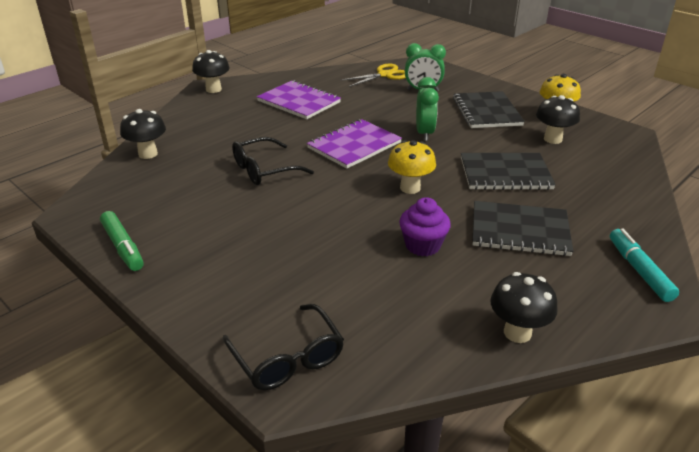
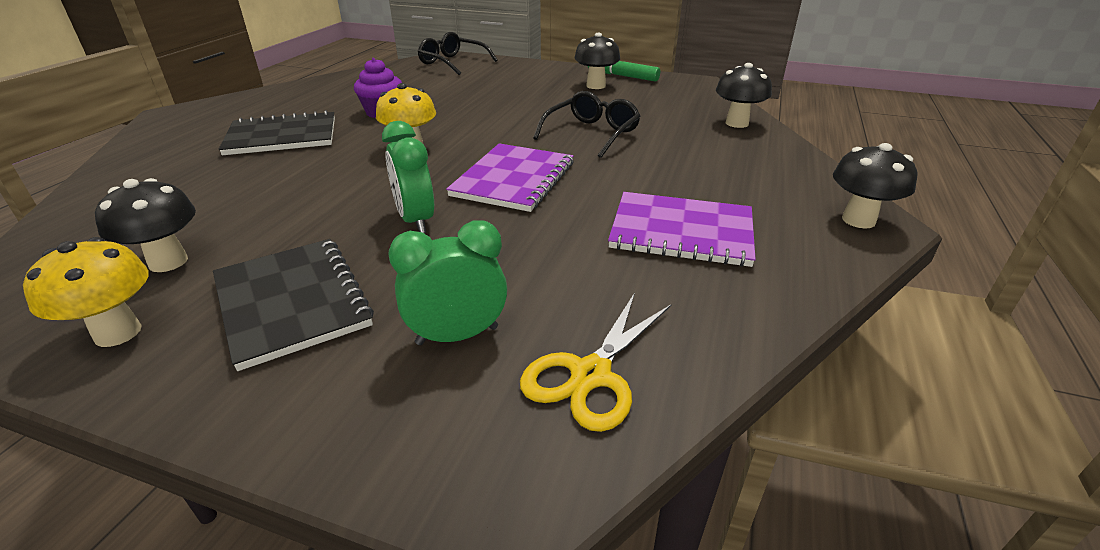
camera: 155 degrees right, 0 degrees up
(505, 173) = (283, 186): black notebook -> none
(517, 333) = (303, 88): black mushroom -> black mushroom (596, 86)
(639, 270) = (171, 130): turquoise marker -> none

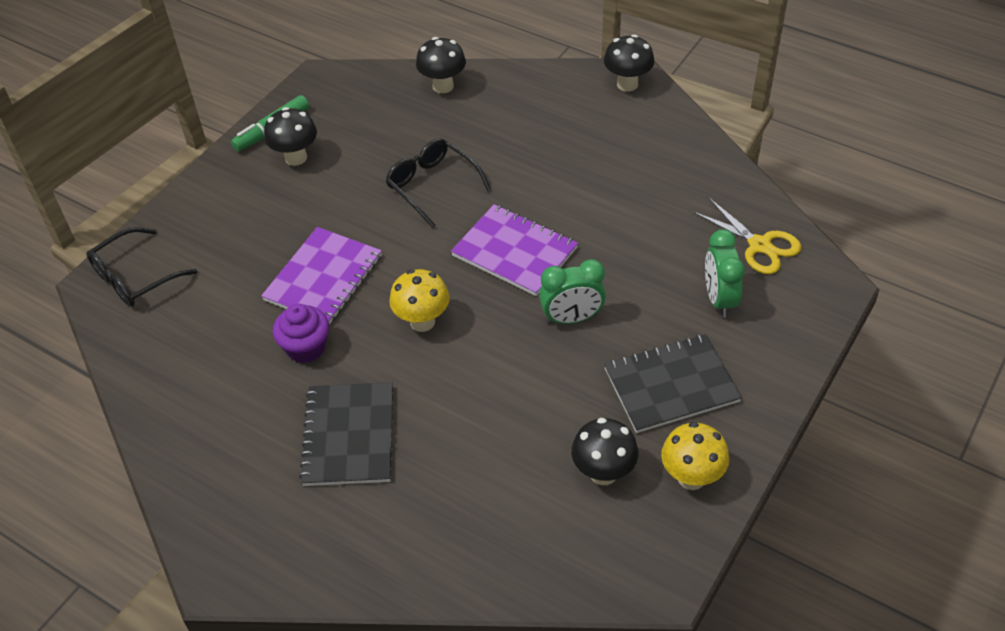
camera: 75 degrees left, 15 degrees up
(681, 231) = (623, 172): purple notebook -> purple notebook (323, 278)

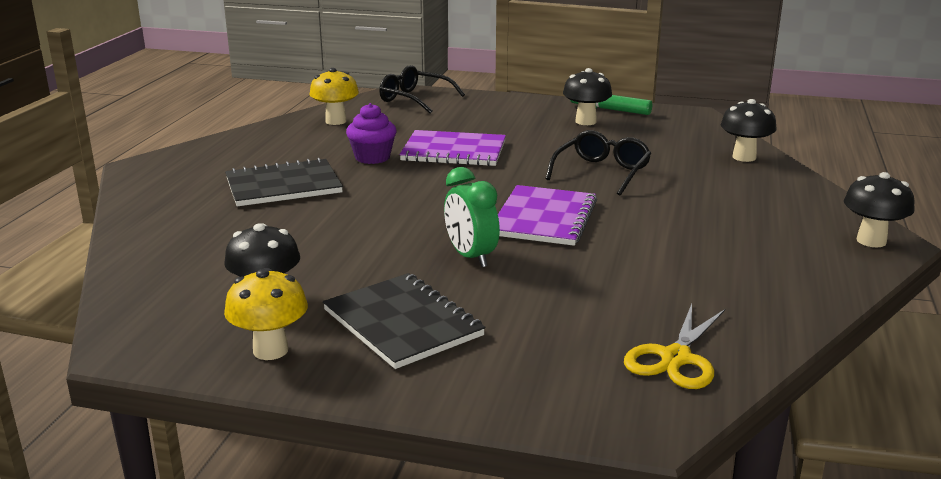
camera: 70 degrees right, 25 degrees down
(422, 321) = (426, 193): yellow mushroom -> yellow mushroom (336, 121)
(719, 299) = (557, 339): green clock -> none

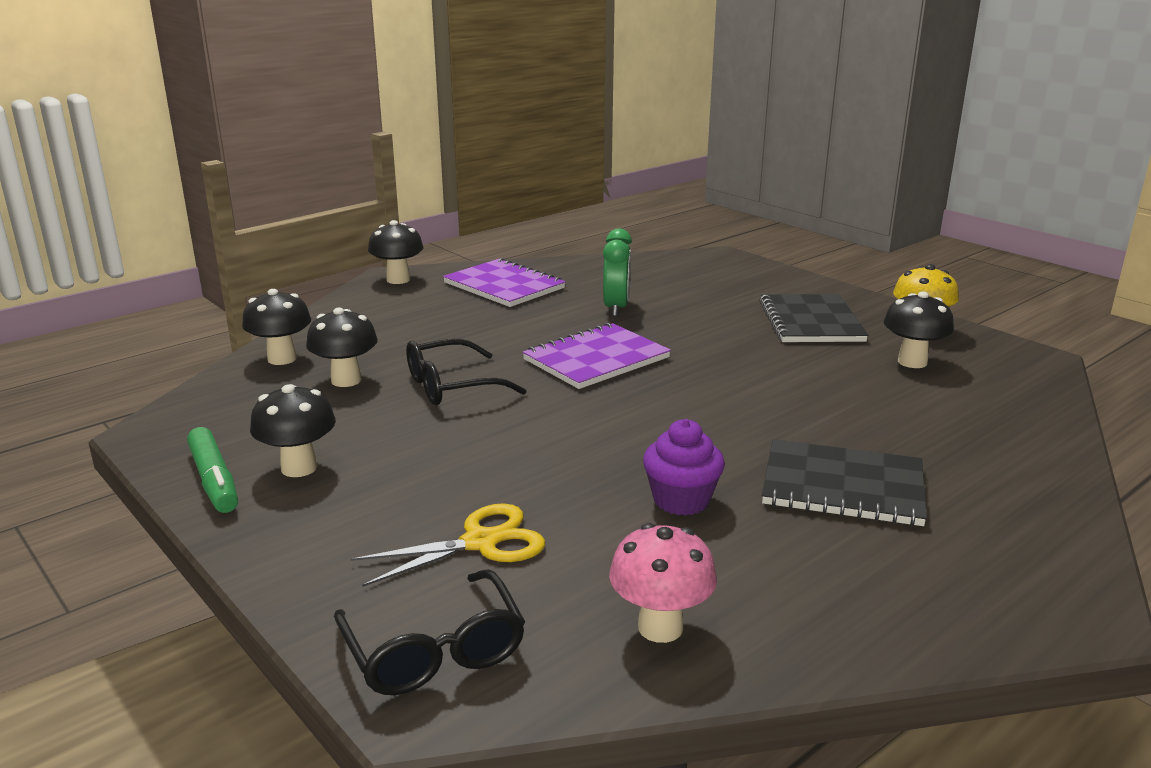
camera: 145 degrees left, 0 degrees up
(336, 121) = (660, 627): yellow mushroom -> pink mushroom
(454, 151) = (559, 473): purple notebook -> purple notebook (504, 286)
(470, 257) = (708, 347): green clock -> green clock (616, 308)
(671, 158) = (346, 380): none -> black mushroom
(676, 358) = (659, 269): yellow scissors -> yellow scissors (480, 542)

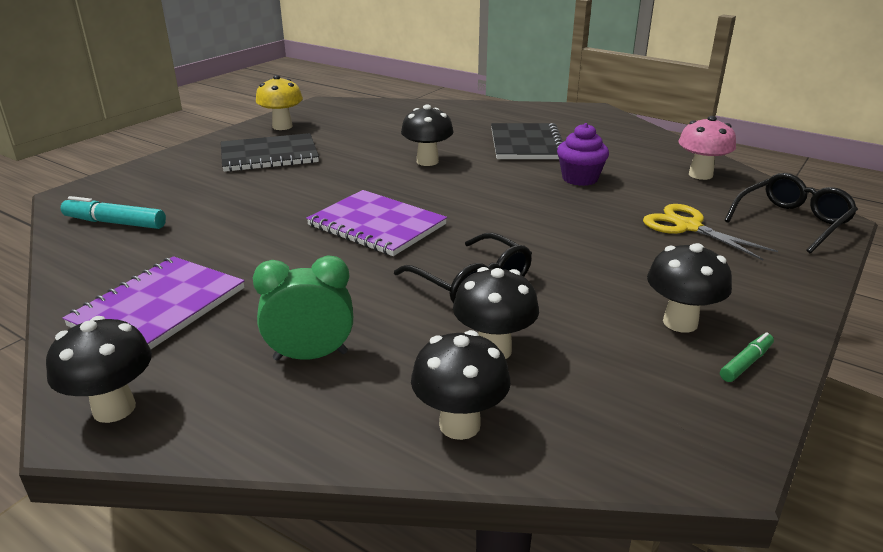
camera: 105 degrees left, 5 degrees up
(214, 480) = (746, 363): green marker -> green marker, size x0.58
(616, 308) = (242, 230): green clock -> green clock (310, 355)
(654, 270) = (115, 223): none -> turquoise marker
(912, 362) = (341, 129): black mushroom -> black mushroom (427, 161)

